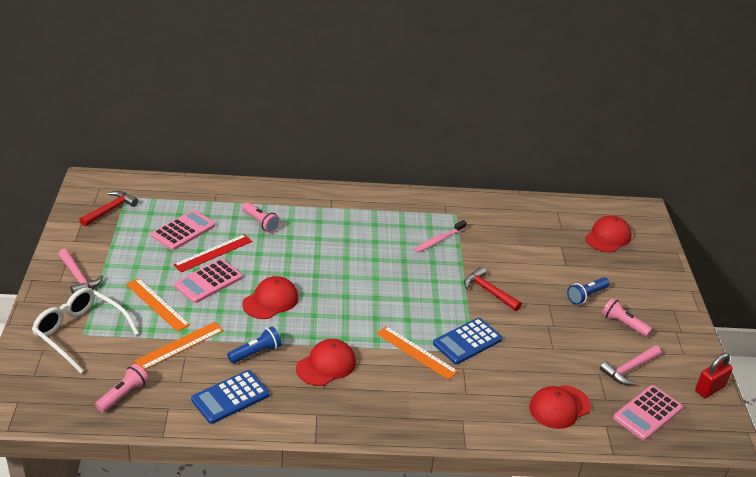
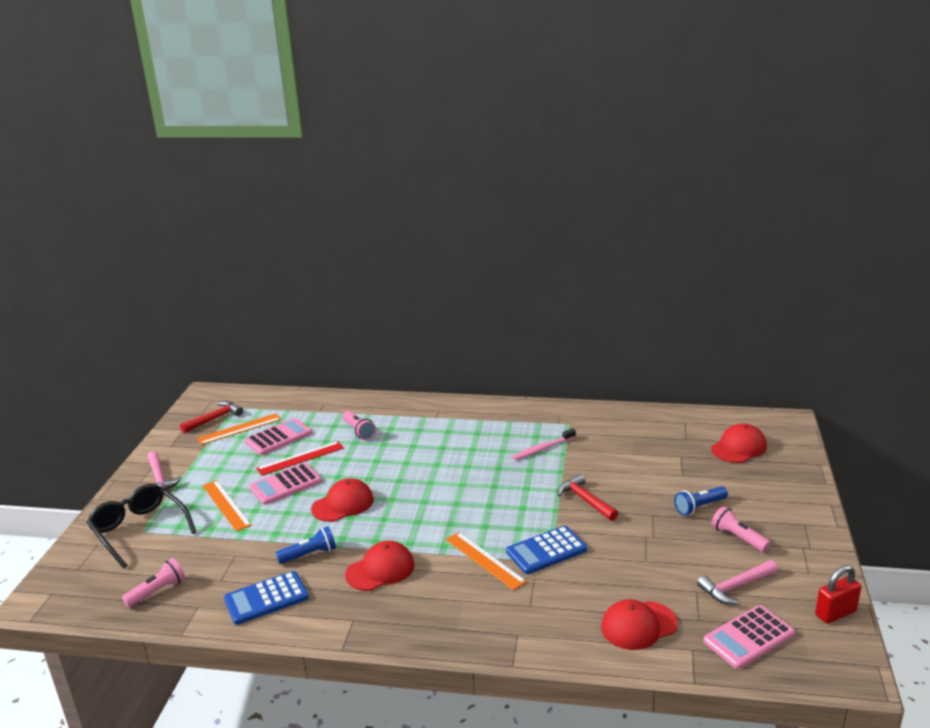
camera: 15 degrees right, 10 degrees down
(80, 333) = (139, 530): white glasses -> black glasses
(180, 345) = (233, 545): orange ruler -> orange ruler (239, 429)

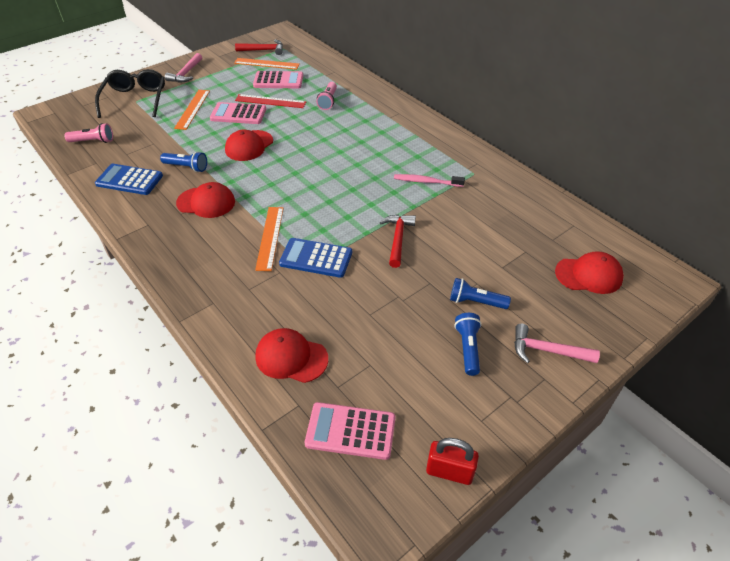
camera: 40 degrees right, 20 degrees up
(343, 504) = (249, 146): red cap -> red cap turned 120 degrees clockwise
(735, 587) = (403, 385): pink hammer -> pink hammer (547, 351)
(738, 538) = (467, 348): pink flashlight -> blue flashlight

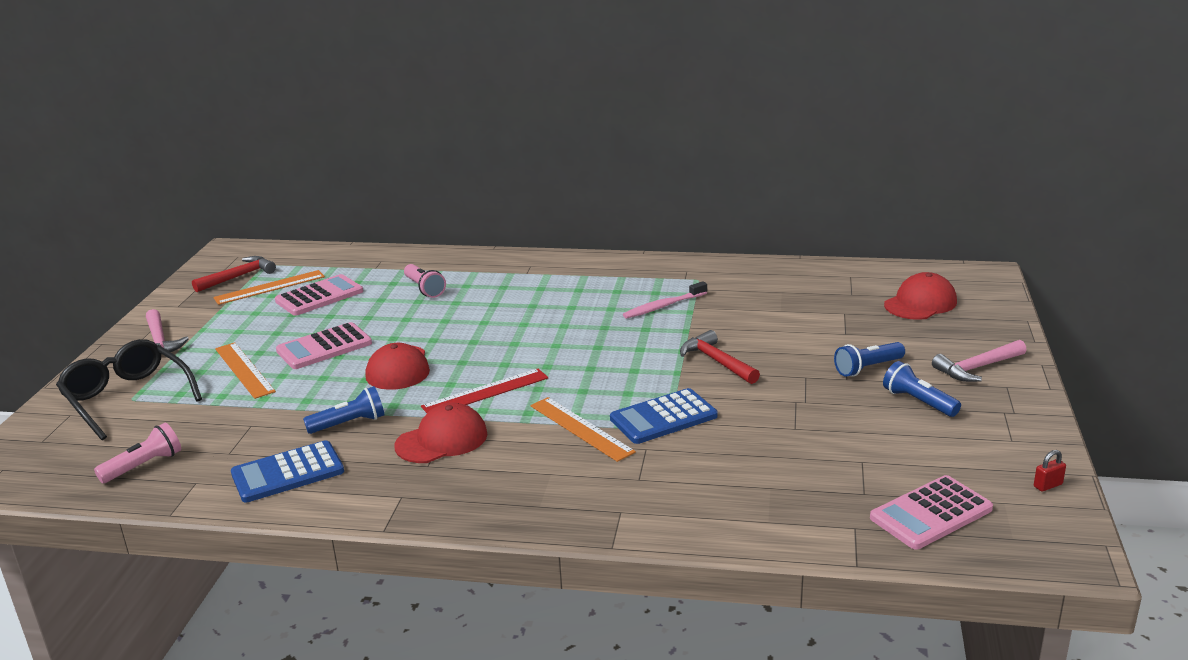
camera: 40 degrees left, 20 degrees down
(270, 101) = (346, 318): red ruler -> red ruler (485, 392)
(291, 357) = (783, 500): red cap -> none
(449, 471) = (1048, 485): red padlock -> red padlock, size x0.53

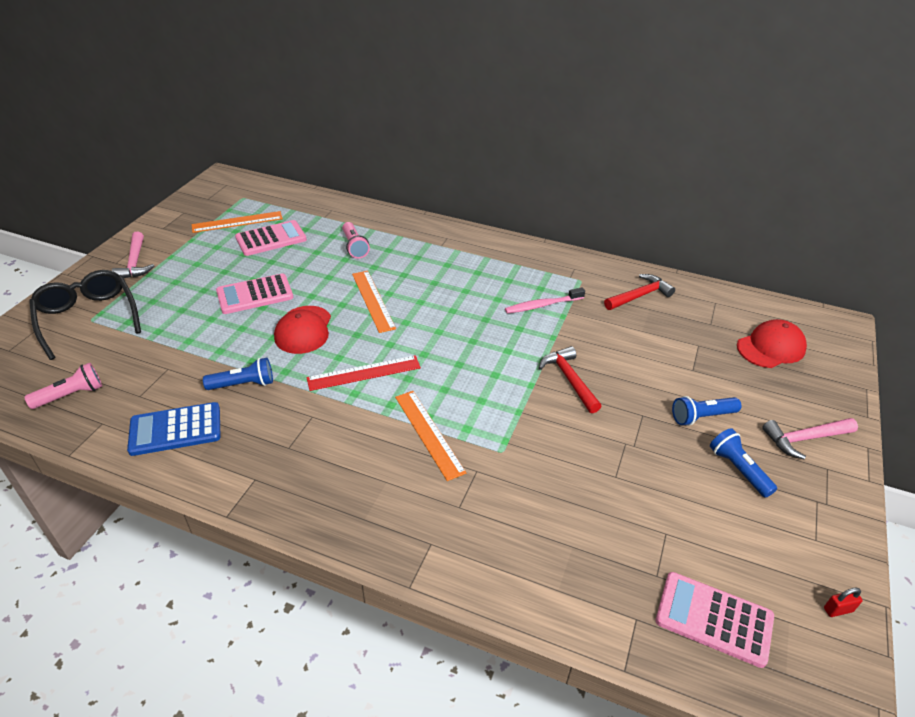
camera: 10 degrees right, 15 degrees up
(238, 277) = (218, 206): red hammer -> red hammer (639, 296)
(244, 370) = (185, 306): orange ruler -> orange ruler (373, 300)
(442, 440) = (310, 420): red cap -> none
(663, 417) = (503, 437): blue calculator -> none
(931, 513) = (713, 619): pink calculator -> pink calculator turned 45 degrees clockwise

